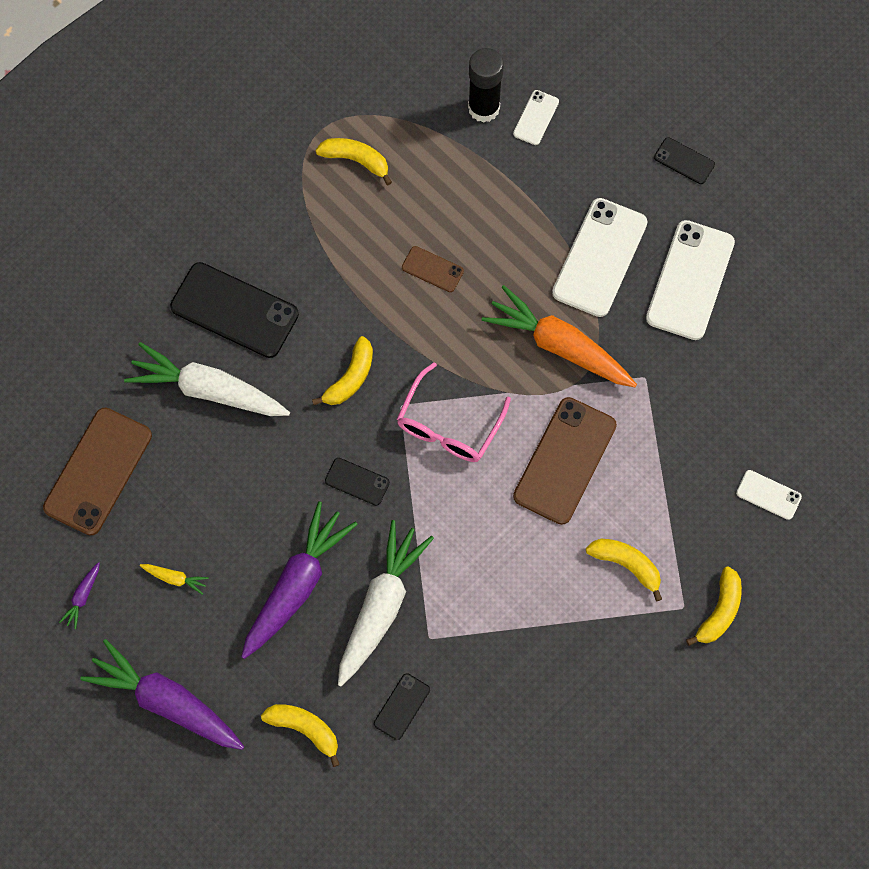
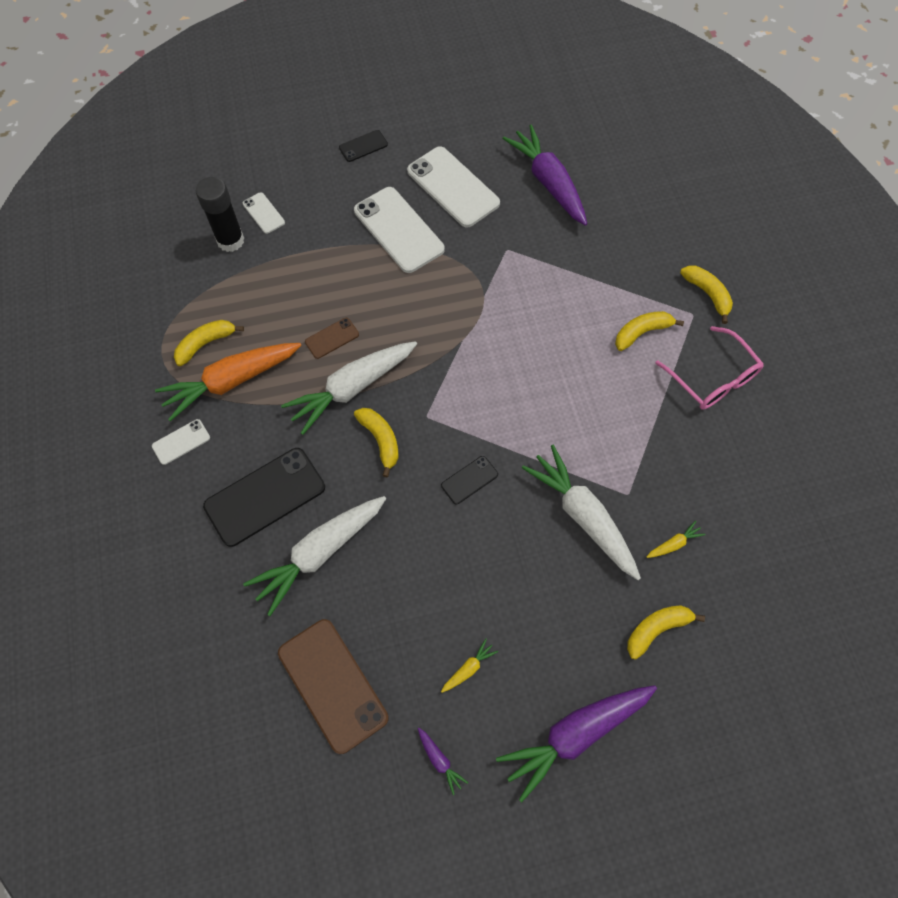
camera: 60 degrees left, 5 degrees down
(297, 584) = (529, 571): purple carrot -> purple carrot (548, 182)
(389, 320) = (351, 388): none -> white carrot
(402, 706) = (674, 543): black phone -> yellow carrot
(449, 424) = (463, 391): pink glasses -> pink glasses (712, 377)
(558, 345) = (448, 289): orange carrot -> orange carrot (231, 382)
(565, 461) = (539, 330): brown phone -> none
(768, 495) = (638, 223): white phone -> white phone (181, 442)

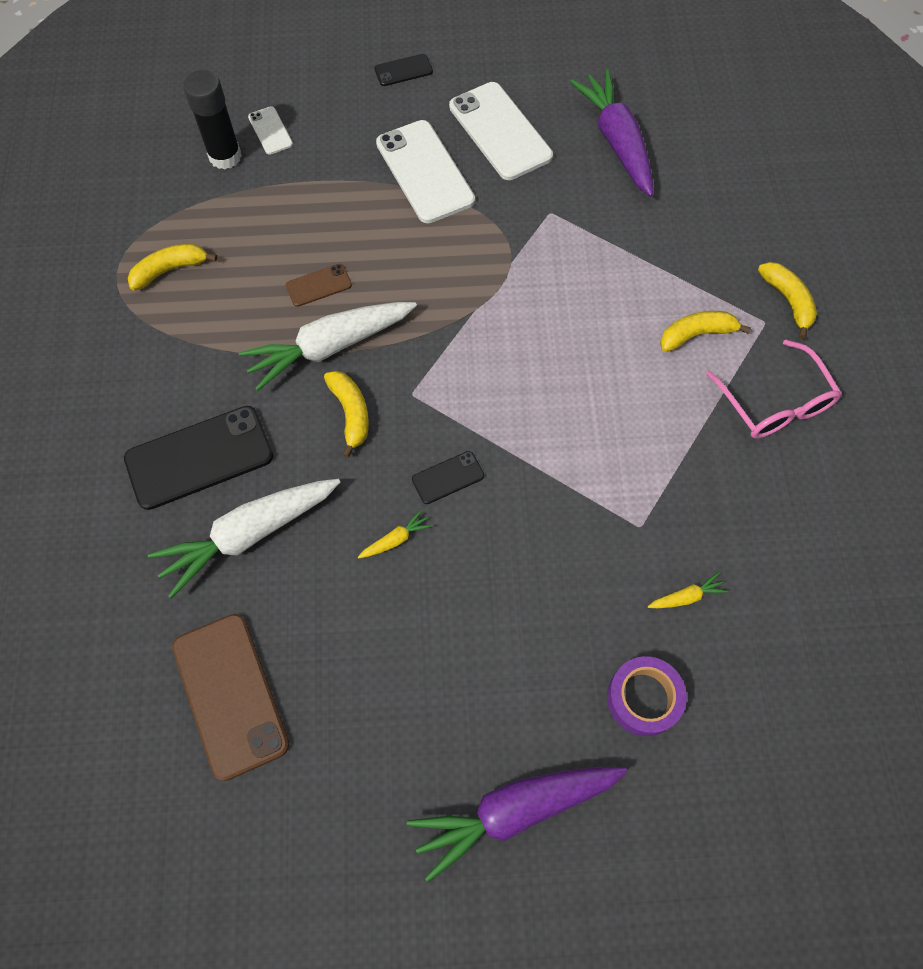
camera: 10 degrees right, 0 degrees up
(181, 442) = (116, 378): white phone -> none
(231, 382) = (189, 318): orange carrot -> none
(440, 761) = (340, 811): purple carrot -> none
(469, 668) = (399, 704): yellow carrot -> yellow carrot (396, 539)
(582, 515) = (578, 543): white carrot -> none
(656, 629) = (643, 698): yellow banana -> purple tape

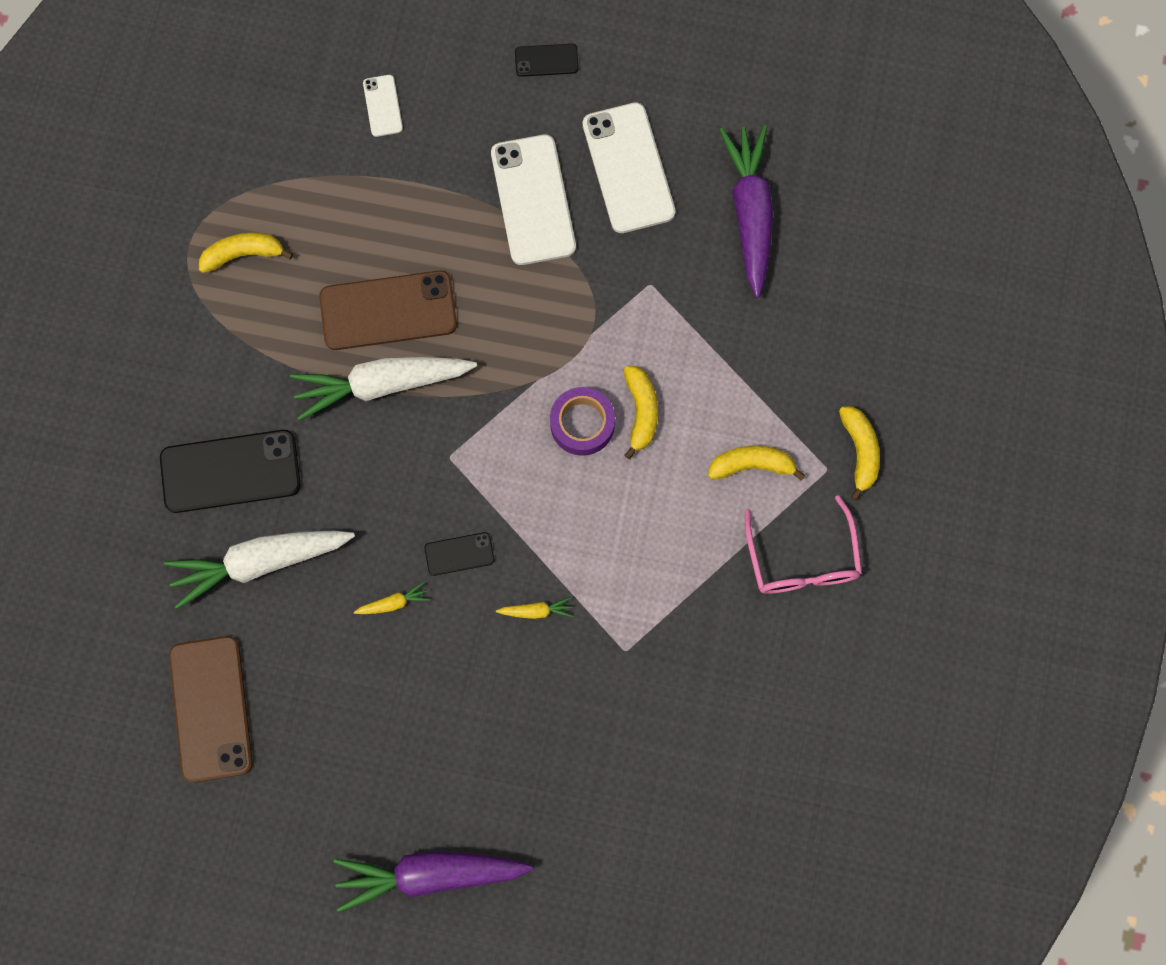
camera: 15 degrees right, 10 degrees up
(225, 156) = (328, 127): black glue stick -> none
(319, 285) = (388, 311): brown phone -> brown phone, size x2.05
(351, 413) = (385, 462): yellow banana -> yellow banana (641, 412)
(643, 698) = (573, 810): purple tape -> purple tape (582, 424)
(686, 596) = (644, 729): yellow carrot -> yellow carrot (536, 611)

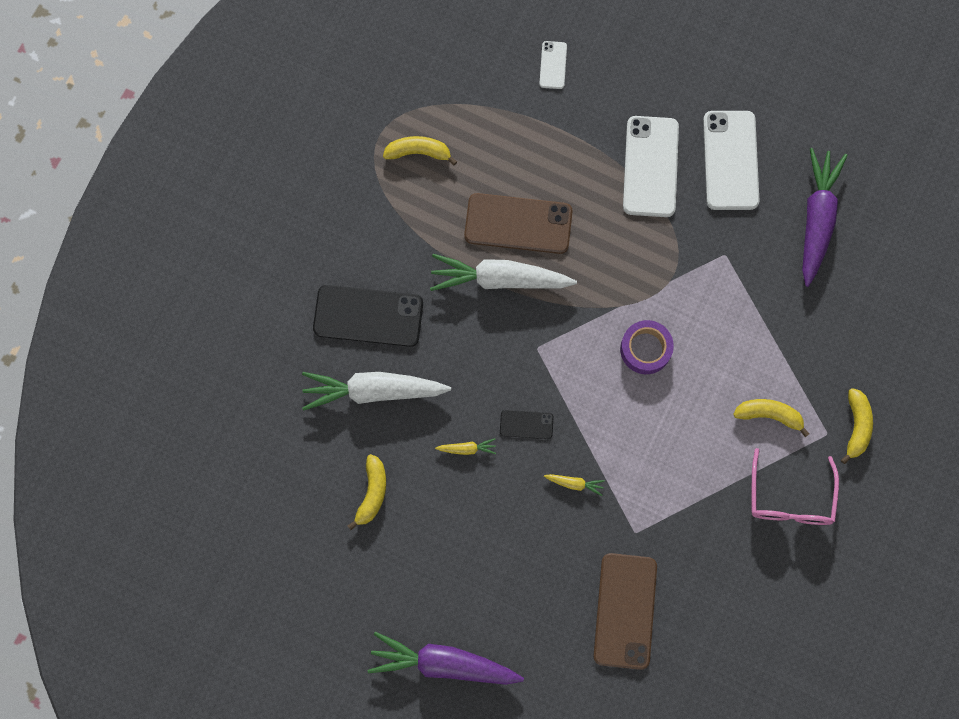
camera: 15 degrees right, 0 degrees up
(210, 709) = (309, 492): brown phone -> brown phone (625, 611)
(546, 60) = (687, 61): black phone -> none
(641, 412) = (693, 351): yellow banana -> yellow banana (372, 493)

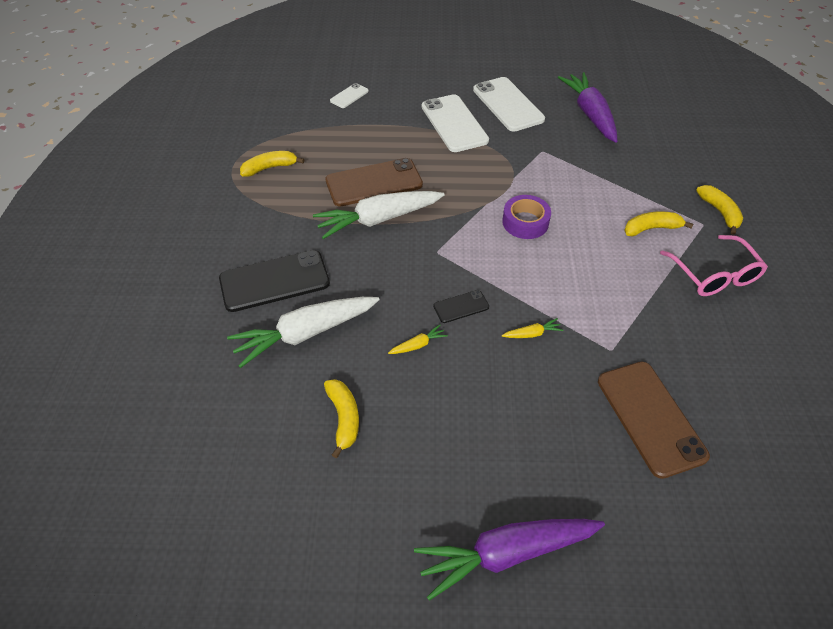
camera: 25 degrees left, 25 degrees down
(553, 65) = (349, 96): white phone -> white phone turned 60 degrees clockwise

